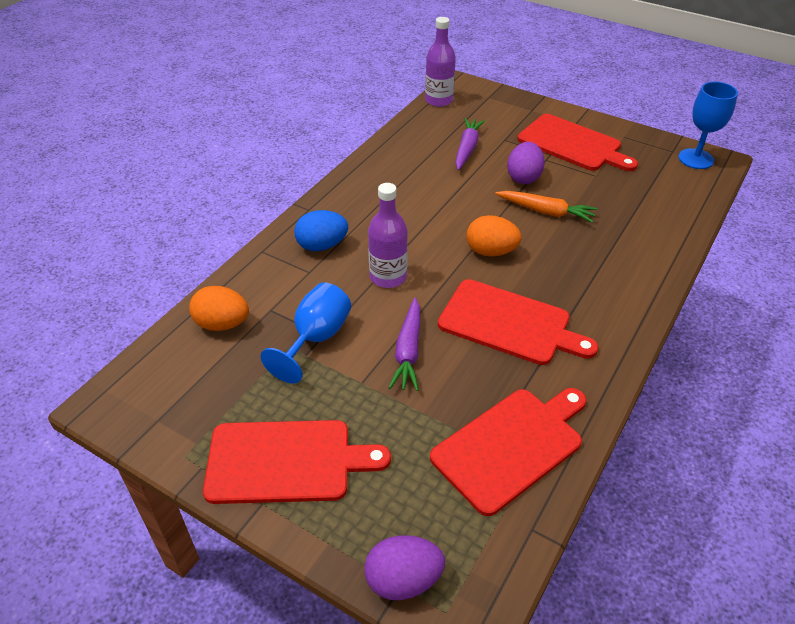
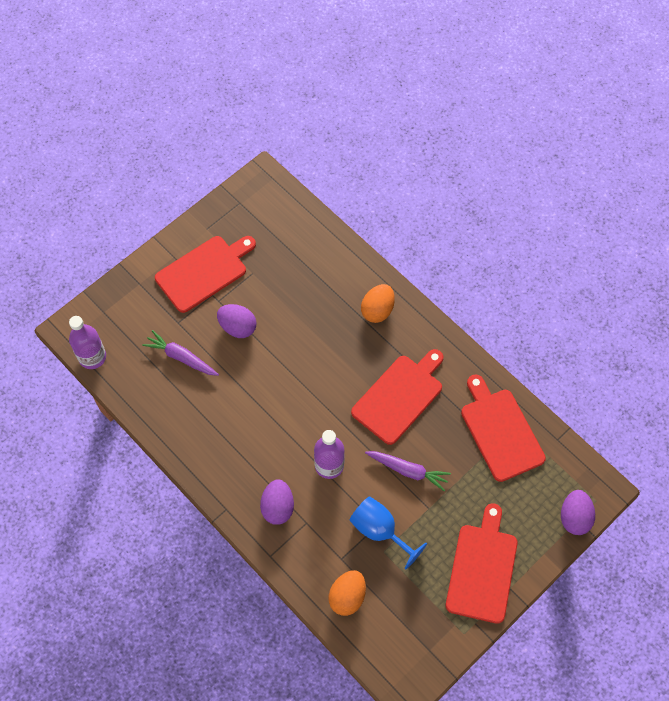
camera: 75 degrees left, 20 degrees up
(322, 246) = (278, 507): blue egg -> purple egg
(491, 252) = (322, 383): orange egg -> orange egg (377, 310)
(546, 212) = (287, 327): orange carrot -> none
(696, 159) = (256, 191): blue goblet -> none

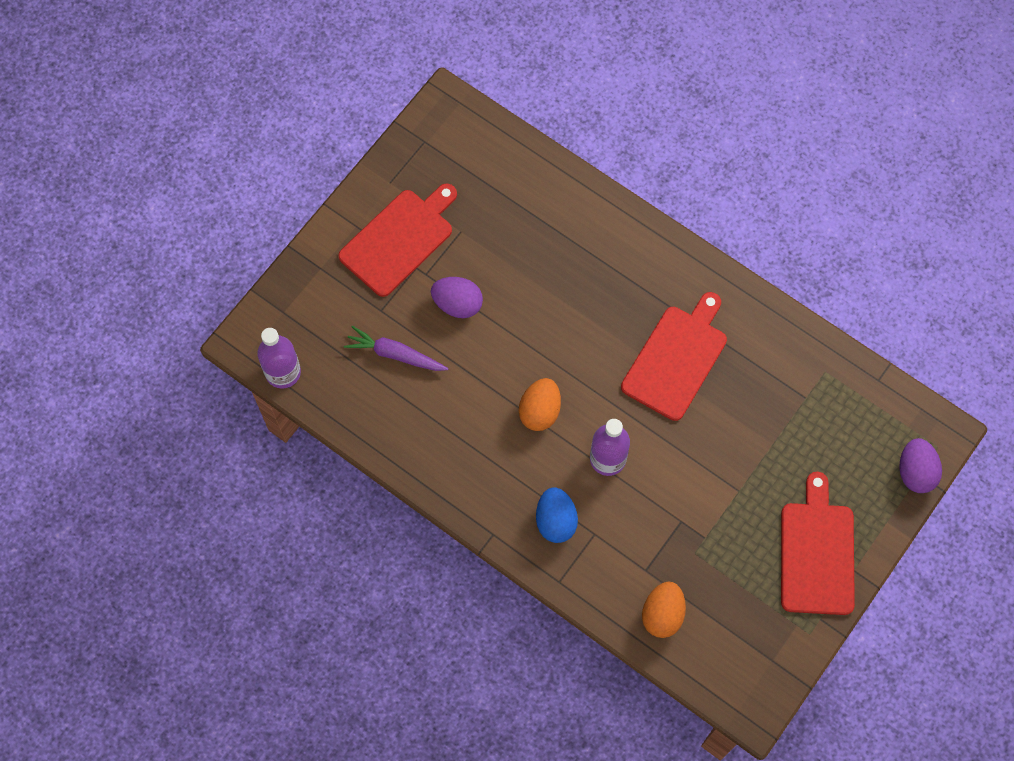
camera: 10 degrees left, 5 degrees up
(278, 507) = (555, 521): purple egg -> blue egg
(377, 310) = (627, 254): orange egg -> orange egg (540, 411)
(380, 531) = (685, 528): blue goblet -> none
(408, 471) = (705, 449): purple carrot -> none
(500, 431) = (807, 381): red cutting board -> none

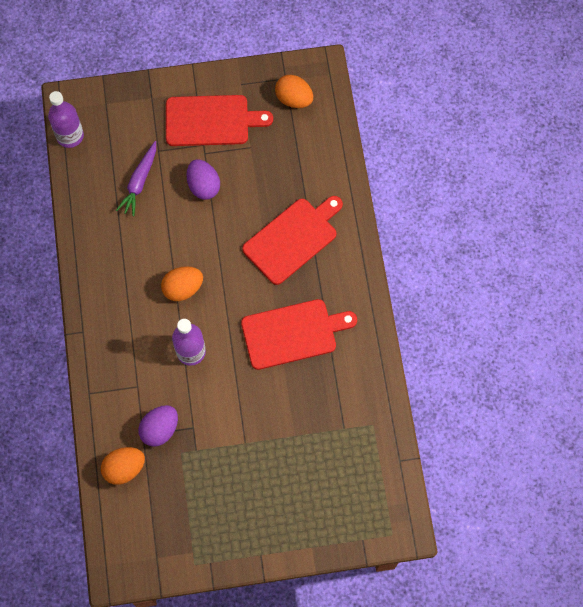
camera: 45 degrees right, 0 degrees up
(395, 354) = (139, 182): purple carrot -> purple carrot turned 135 degrees counterclockwise
(453, 153) = (294, 99): none -> orange egg
(555, 521) = (124, 358): blue egg -> none
(817, 553) = (250, 523): red cutting board -> red cutting board (293, 239)
(915, 472) = (361, 536): purple egg -> purple egg (160, 429)

